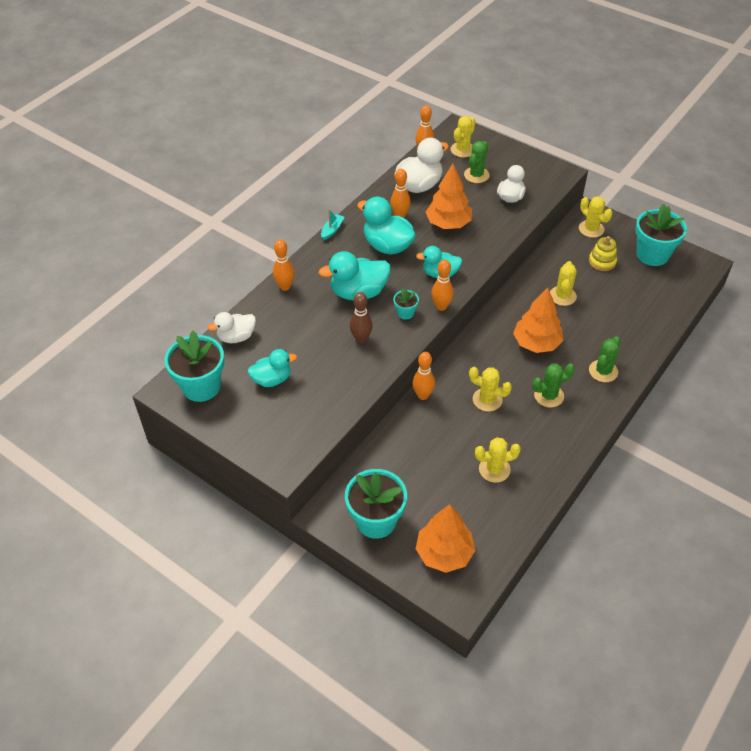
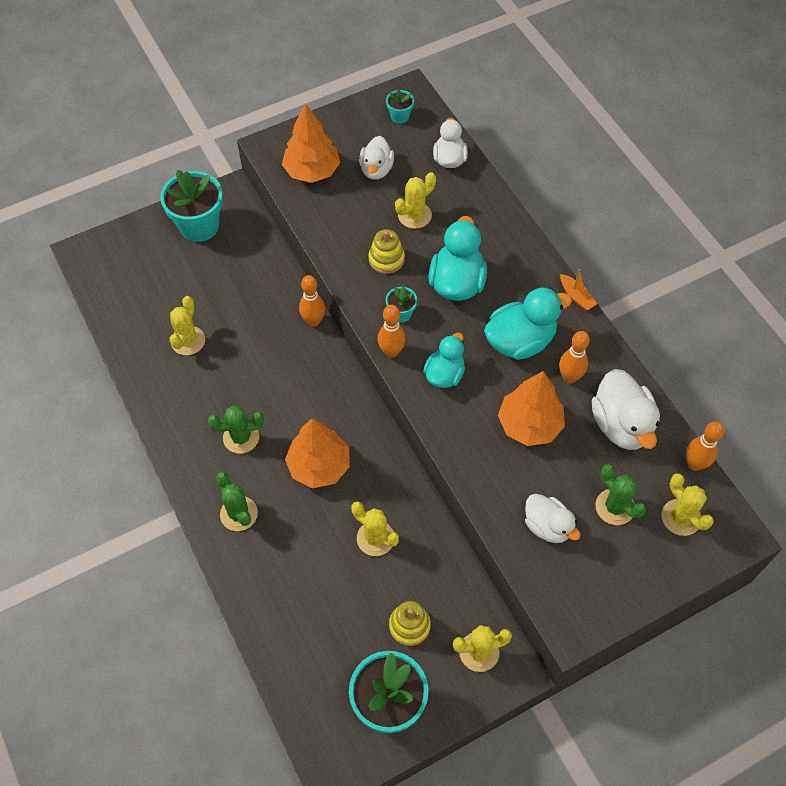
camera: 115 degrees right, 10 degrees up
(201, 386) = (400, 116): turquoise flower pot -> turquoise flower pot, size x0.47
(272, 379) = (376, 170): turquoise duck -> white duck
(285, 287) = (501, 221): orange bowling pin -> none
(332, 230) = (576, 296): turquoise boat -> orange boat
(361, 339) = (386, 259): brown bowling pin -> yellow stacking toy
(444, 553) = (133, 261): orange tree -> orange tree (312, 171)
(487, 400) = (272, 376): yellow cactus -> yellow cactus (414, 215)
(548, 396) = (241, 437): green cactus -> green cactus turned 75 degrees clockwise

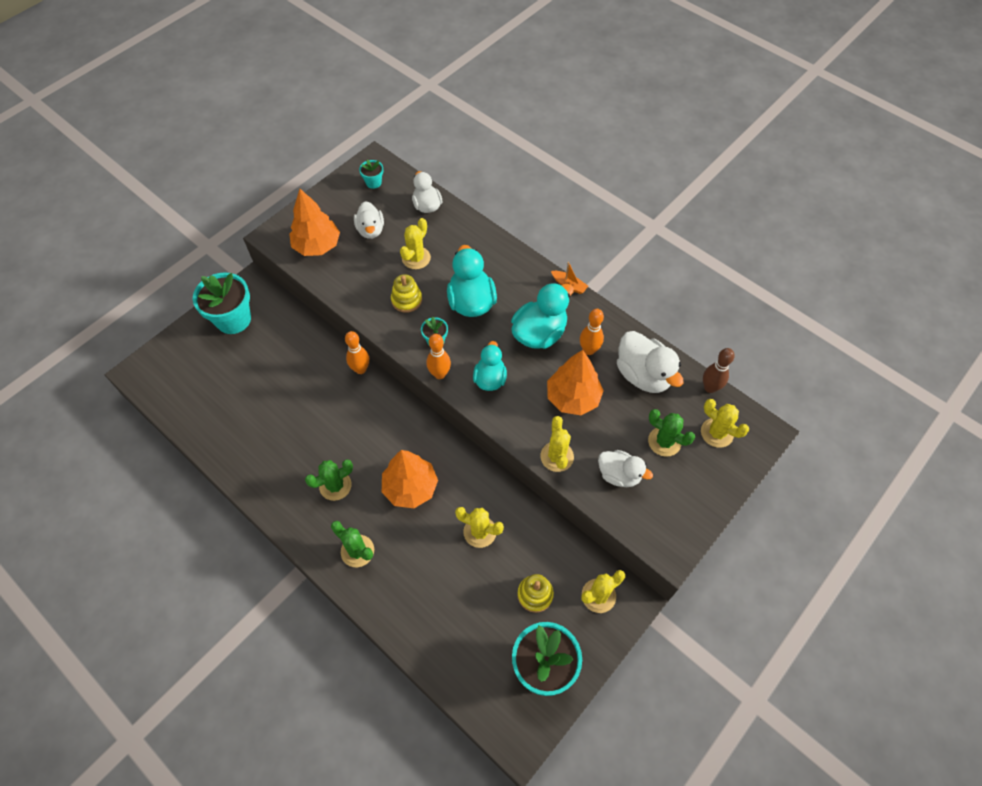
camera: 20 degrees left, 0 degrees up
(188, 341) = (259, 419): yellow cactus -> yellow cactus (557, 456)
(694, 464) = (710, 388): orange bowling pin -> brown bowling pin

